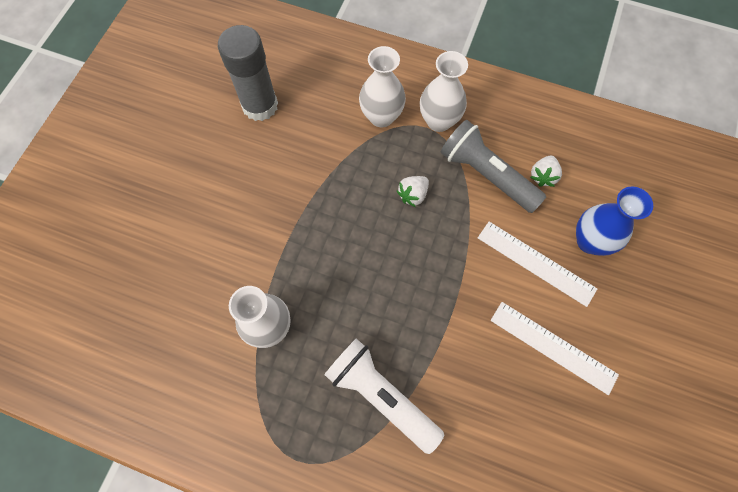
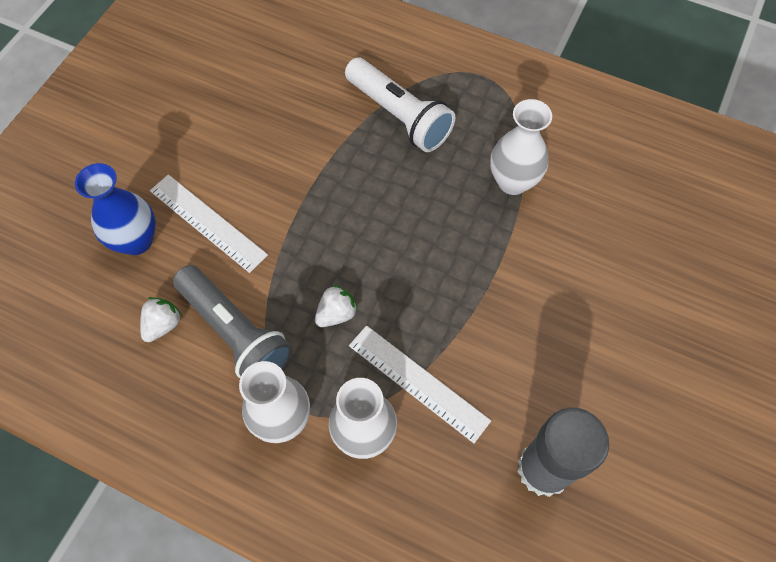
camera: 175 degrees left, 5 degrees down
(553, 347) = (217, 142): white ruler -> white ruler (418, 382)

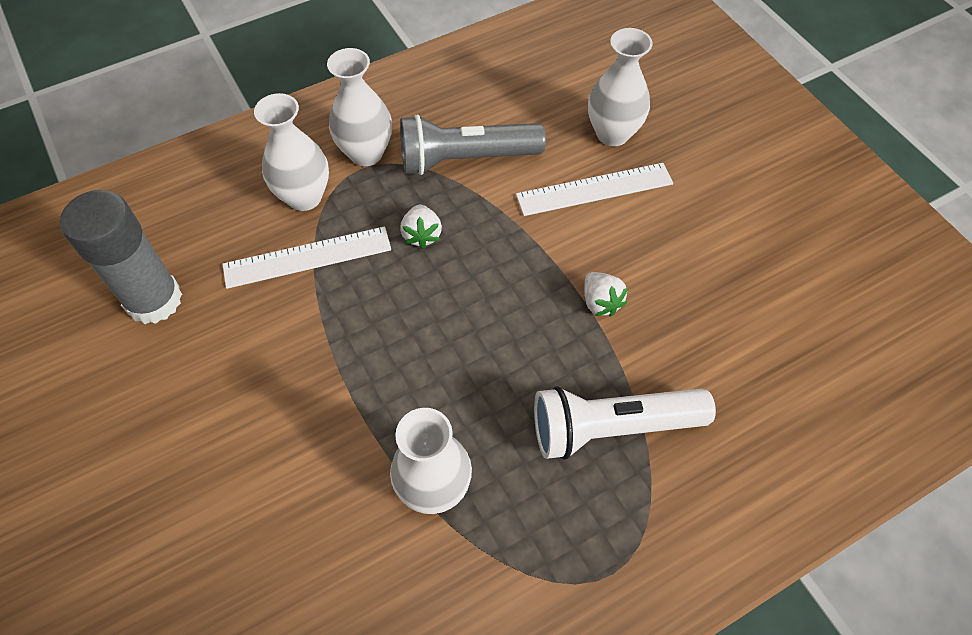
camera: 125 degrees right, 5 degrees down
(136, 241) = (612, 134): blue vase -> white vase
(163, 325) = (514, 118): white strawberry -> white strawberry (600, 302)

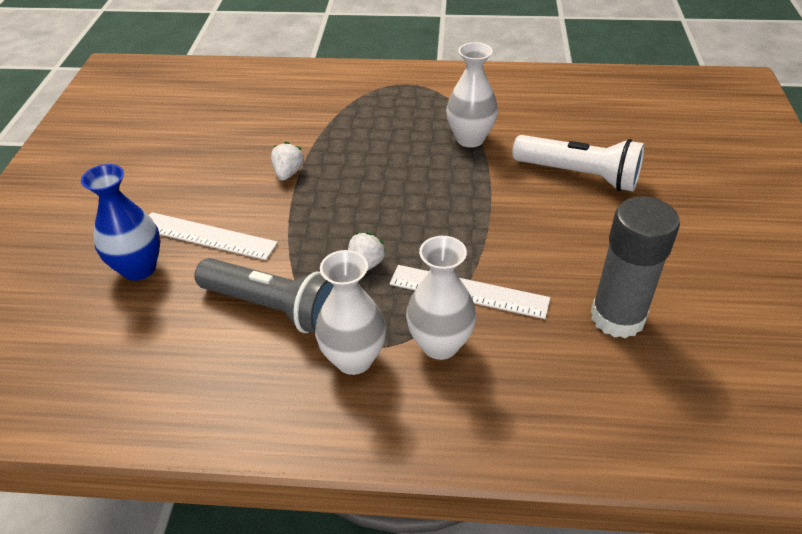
camera: 145 degrees left, 15 degrees down
(611, 427) = (350, 123): white flashlight -> white flashlight (579, 175)
(612, 134) = (139, 268): white vase -> blue vase

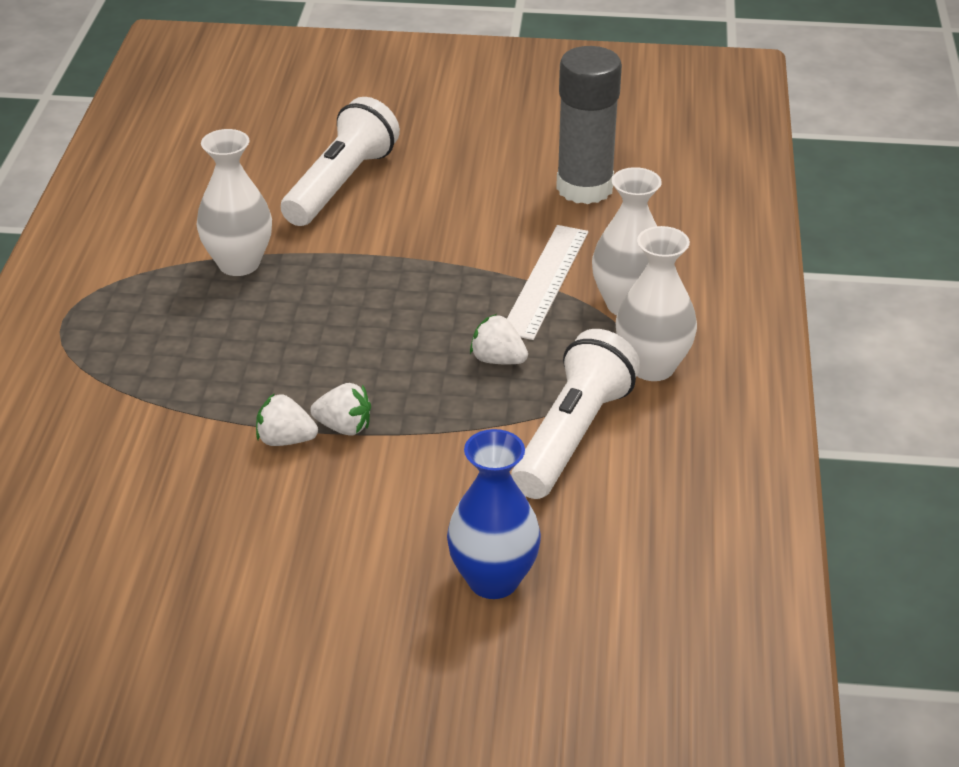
camera: 90 degrees left, 5 degrees down
(207, 236) = (426, 515): white ruler -> none
(273, 308) = (573, 435): grey flashlight -> white flashlight
(297, 196) = (344, 427): none -> white strawberry

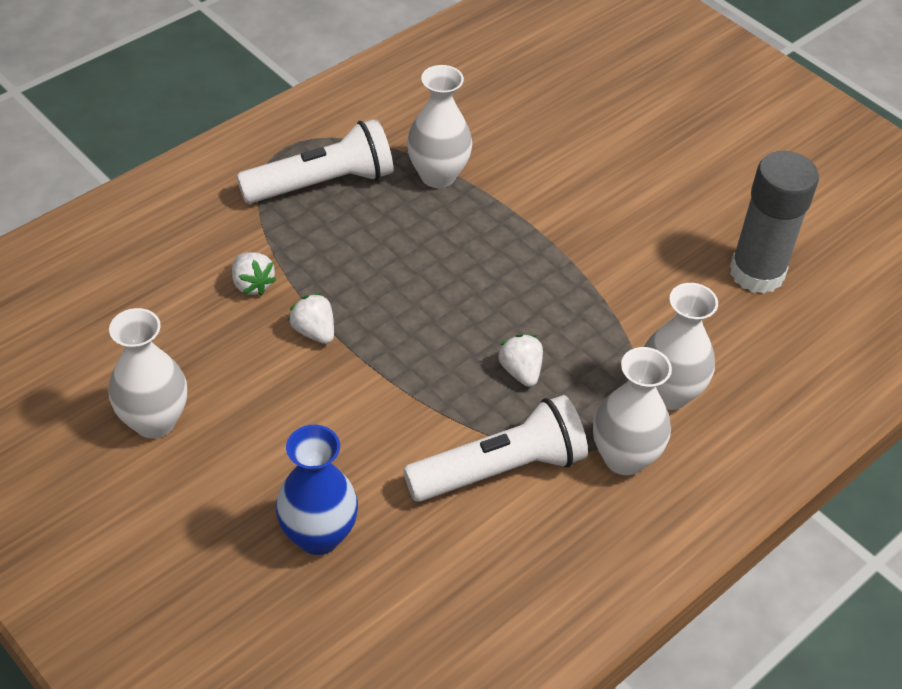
camera: 40 degrees right, 10 degrees up
(230, 600) = (154, 421): none -> white vase
(341, 184) = (579, 155): white flashlight -> white flashlight (322, 184)
(344, 427) = (360, 349): white strawberry -> white strawberry (252, 284)
(545, 281) = (631, 331): white ruler -> none

